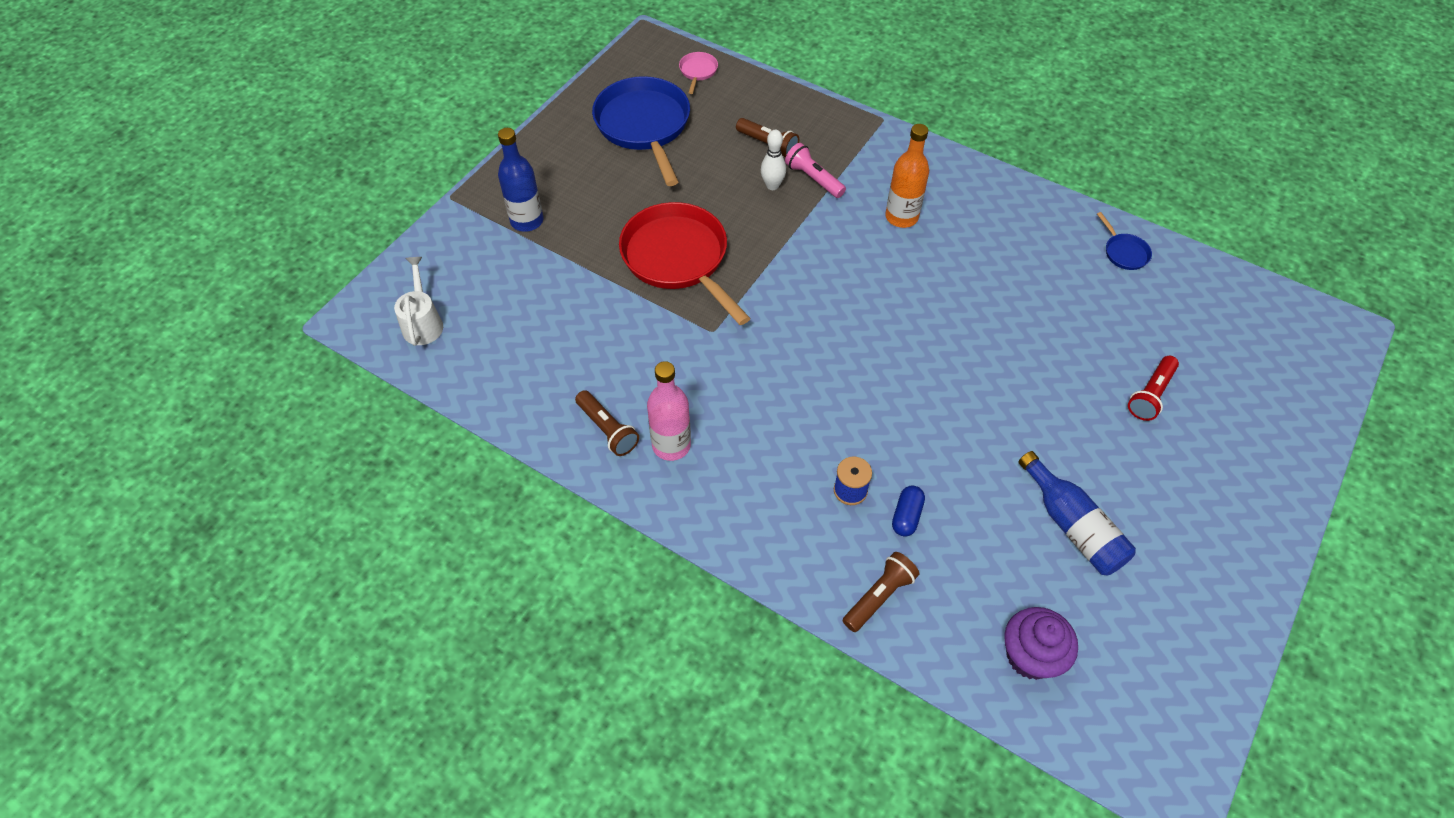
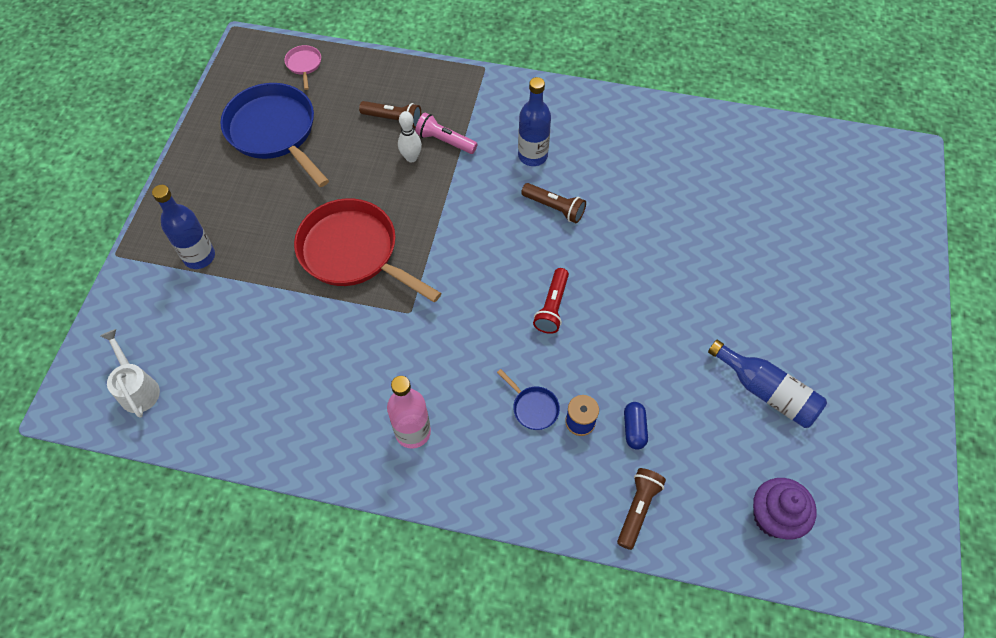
camera: 20 degrees left, 5 degrees up
(607, 430) = (350, 436): brown flashlight -> brown flashlight (554, 208)
(901, 217) = (532, 156): orange bottle -> blue bottle
(1124, 252) = (722, 135): blue pan -> blue pan (533, 407)
(1150, 395) = (786, 256): red flashlight -> red flashlight (552, 307)

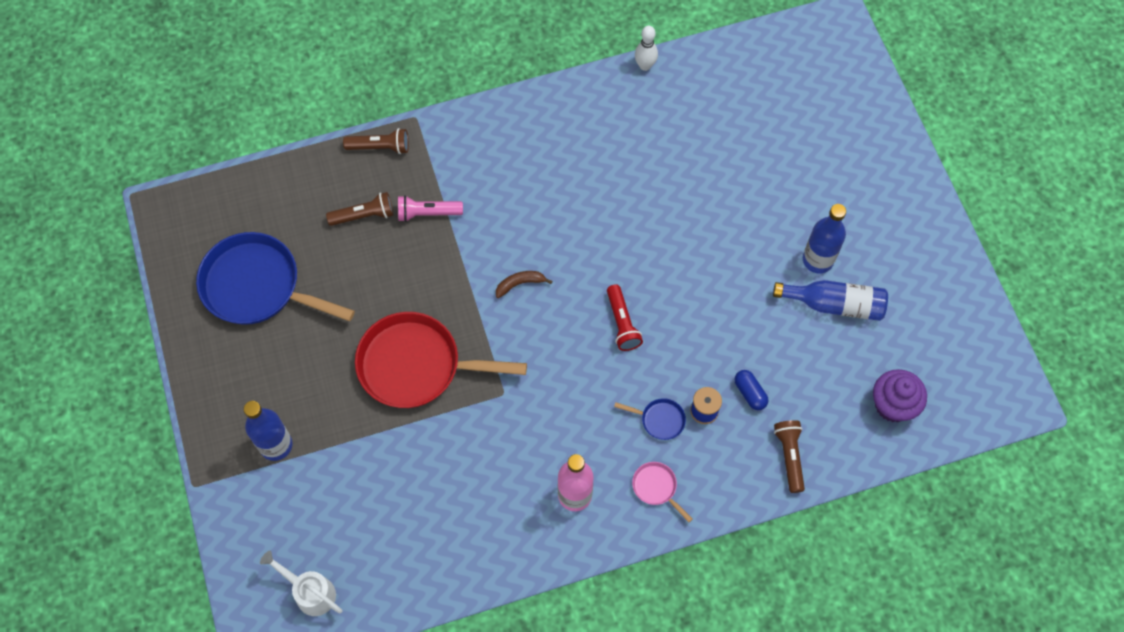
camera: 30 degrees left, 5 degrees up
(304, 65) = (236, 201): pink pan -> pink pan (656, 487)
(411, 158) = (407, 246): white bowling pin -> white bowling pin (645, 65)
(484, 231) = (520, 284): none -> brown banana
(532, 156) = (517, 187): blue bottle -> blue bottle (818, 260)
(554, 208) = (568, 229): brown flashlight -> brown flashlight (380, 147)

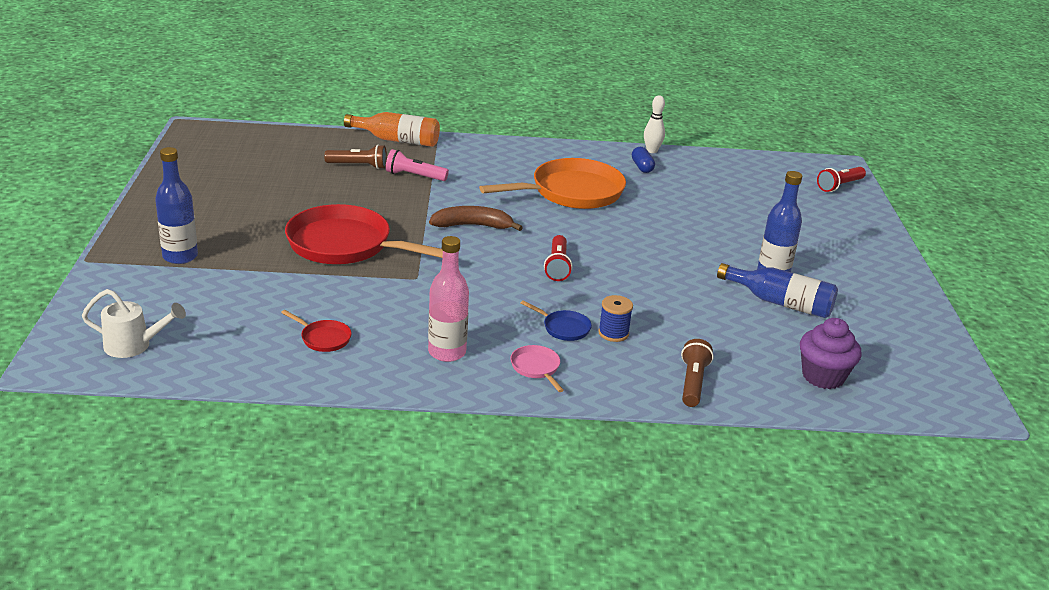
camera: 15 degrees right, 35 degrees down
(257, 286) = (239, 178): blue pan -> none
(310, 592) = (134, 346): white watering can -> white watering can turned 135 degrees clockwise
(380, 147) = (397, 140): brown flashlight -> orange bottle
(463, 517) = (323, 338): none -> red pan
(520, 284) = (472, 226): brown banana -> brown banana, size x1.59
(591, 183) = (571, 192): none -> orange pan
(750, 393) = (667, 334): blue capsule -> blue capsule (642, 167)
(846, 65) = (839, 186): none -> red flashlight

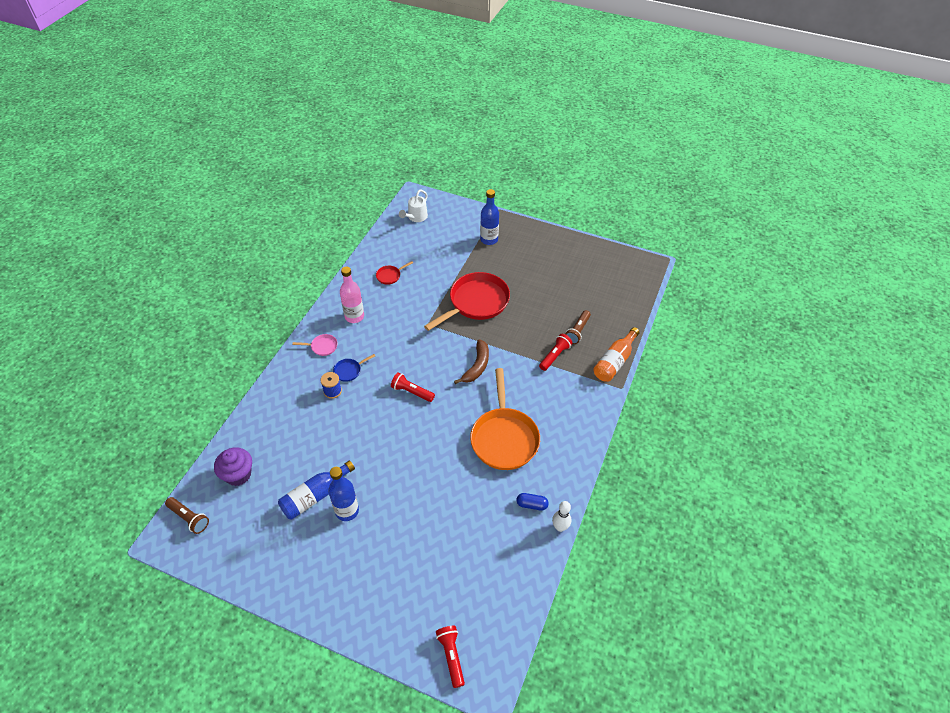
camera: 115 degrees right, 20 degrees up
(414, 176) = (555, 356): pink flashlight -> red flashlight
(693, 383) = (272, 407): brown flashlight -> brown flashlight (189, 518)

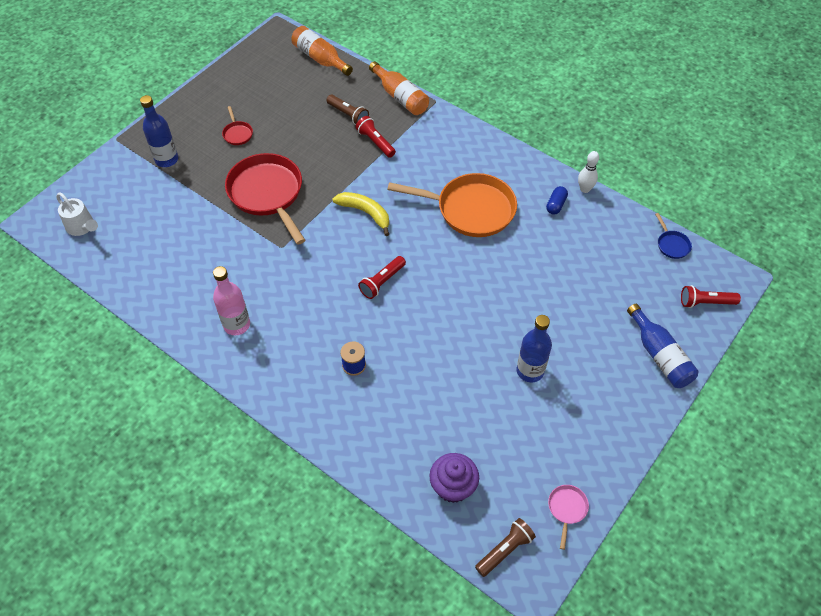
camera: 75 degrees left, 5 degrees up
(315, 496) = (503, 401): blue bottle -> blue bottle (659, 355)
(322, 346) = (275, 368): pink pan -> pink pan (567, 509)
(349, 371) = (327, 342): blue pan -> blue pan (672, 244)
(390, 276) = (180, 274): red pan -> red pan (237, 133)
(477, 366) = (365, 213): brown banana -> yellow banana
(634, 298) = (320, 58): none -> orange bottle

